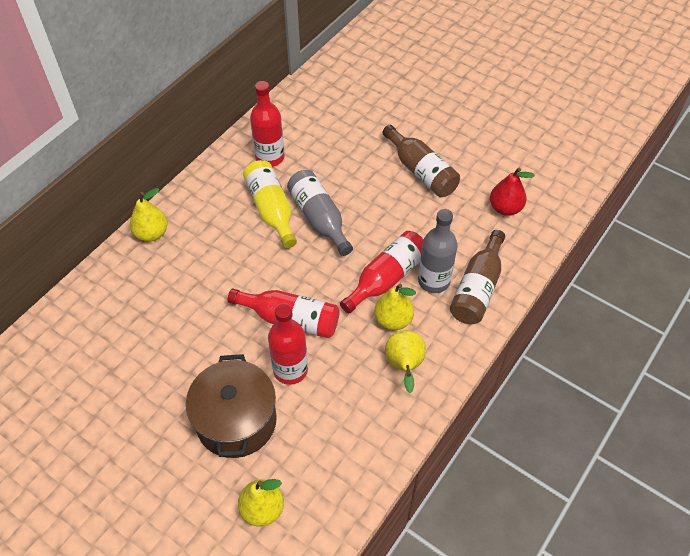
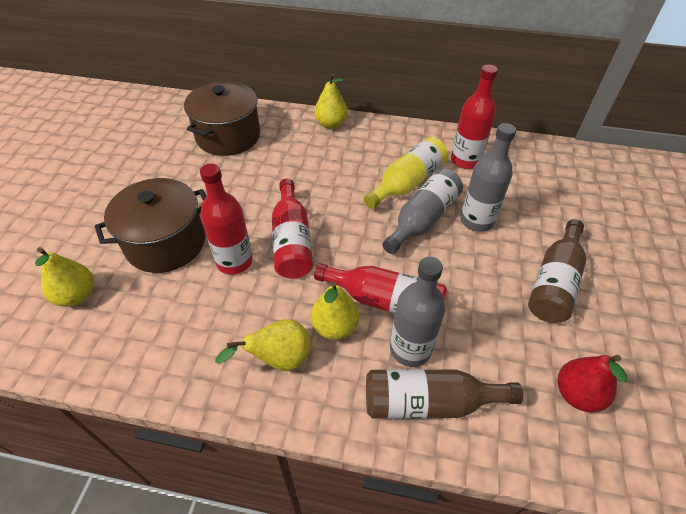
camera: 65 degrees right, 5 degrees down
(108, 328) = (228, 136): none -> brown pot
(341, 185) = (476, 221): none -> grey bottle

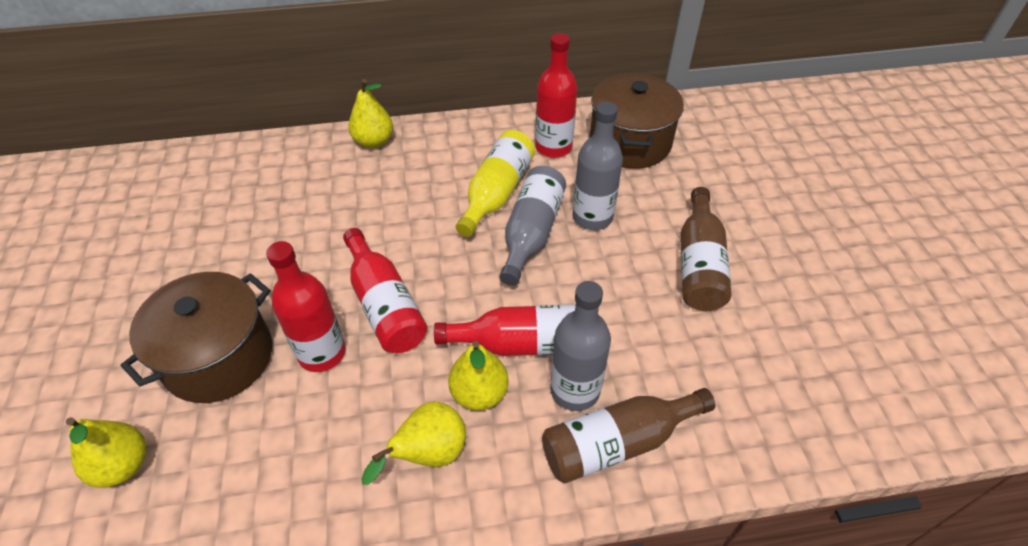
camera: 20 degrees left, 0 degrees up
(228, 136) = (243, 191): brown pot -> brown pot (630, 142)
(577, 394) = (763, 379): red pear -> none

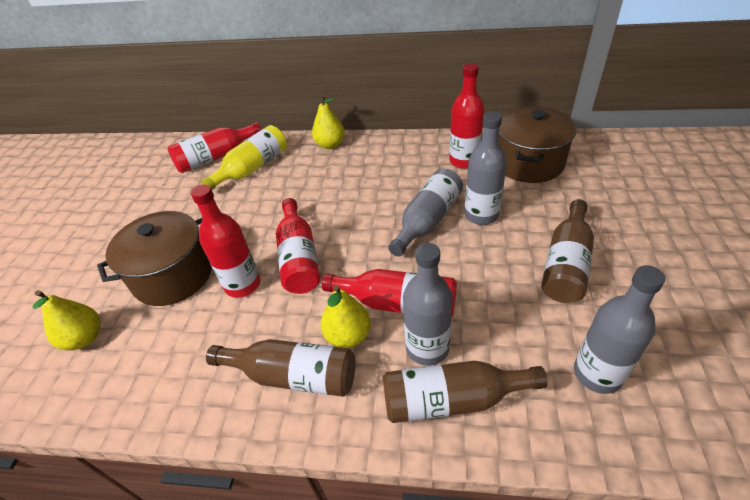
camera: 20 degrees right, 5 degrees down
(213, 177) = (216, 157): none -> red bottle
(428, 455) = (293, 376): yellow pear -> brown bottle
(496, 193) = (409, 188): yellow bottle -> yellow bottle (252, 168)
(756, 383) = (597, 374): none -> grey bottle

